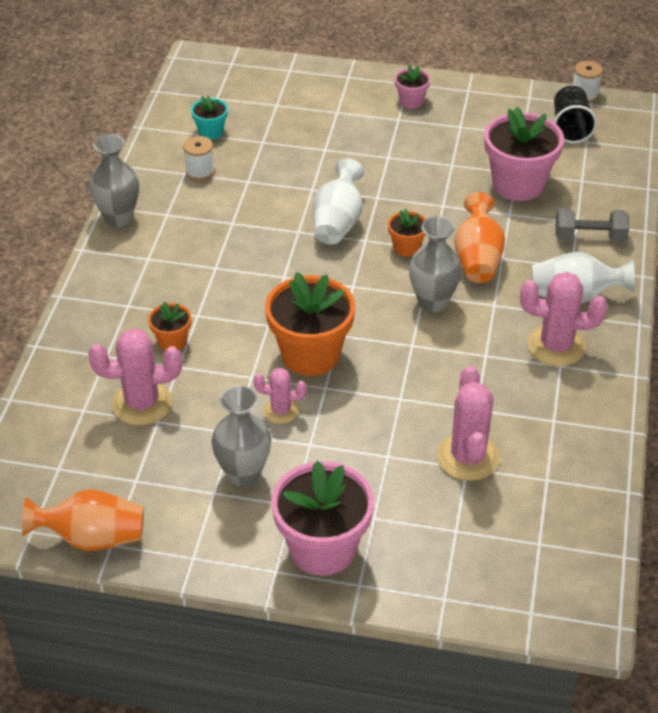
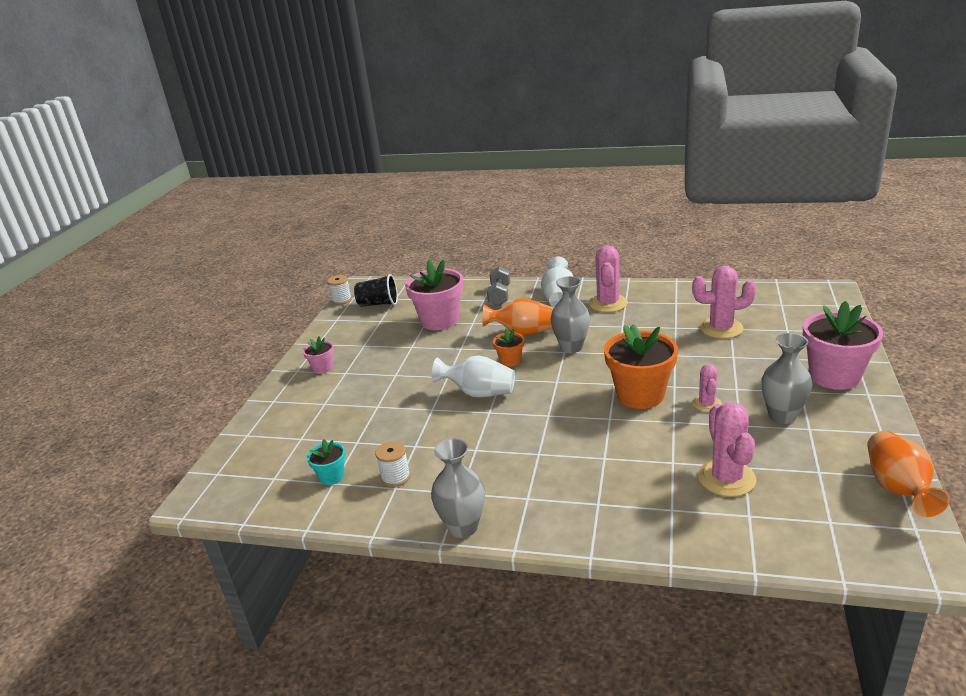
camera: 85 degrees left, 15 degrees down
(172, 341) = (642, 469): orange flower pot -> none

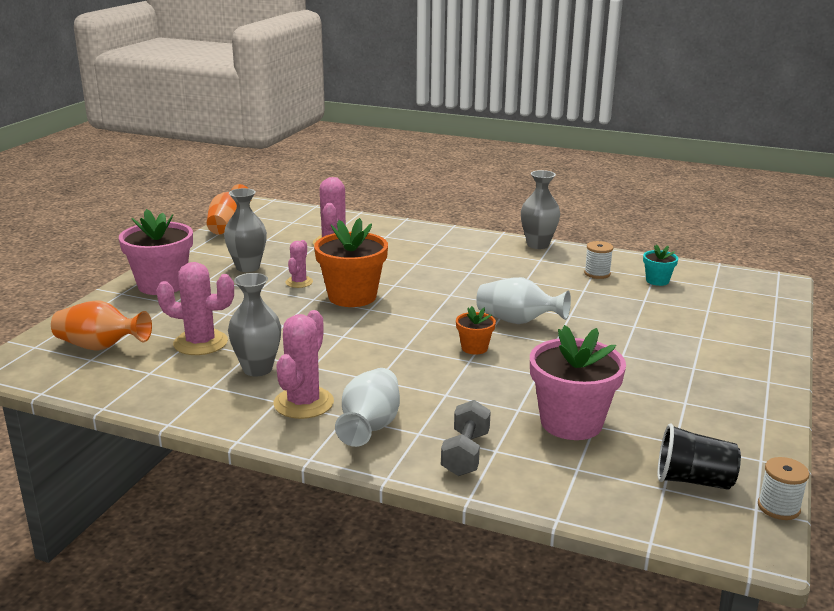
camera: 175 degrees left, 5 degrees down
(322, 368) = (731, 379): pink flower pot -> none
(523, 332) = (447, 381): orange vase -> orange vase (100, 347)
(571, 347) = (393, 351): grey vase -> grey vase (257, 369)

